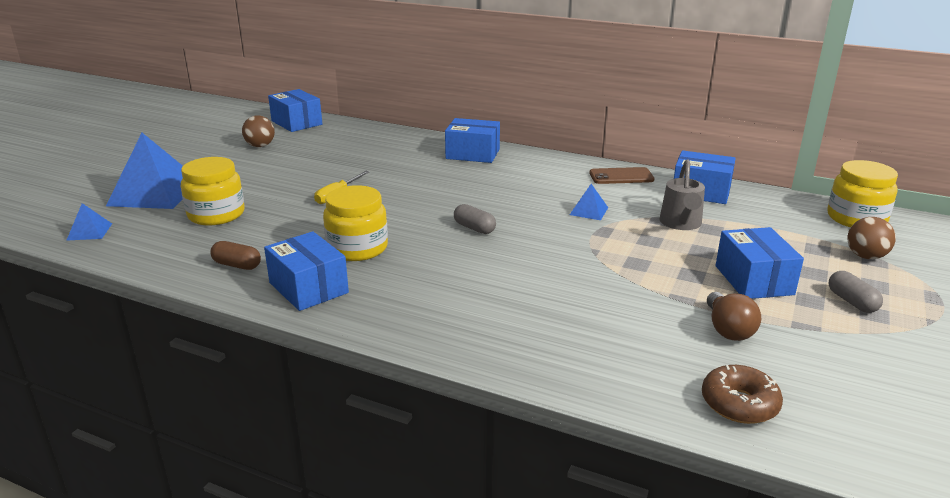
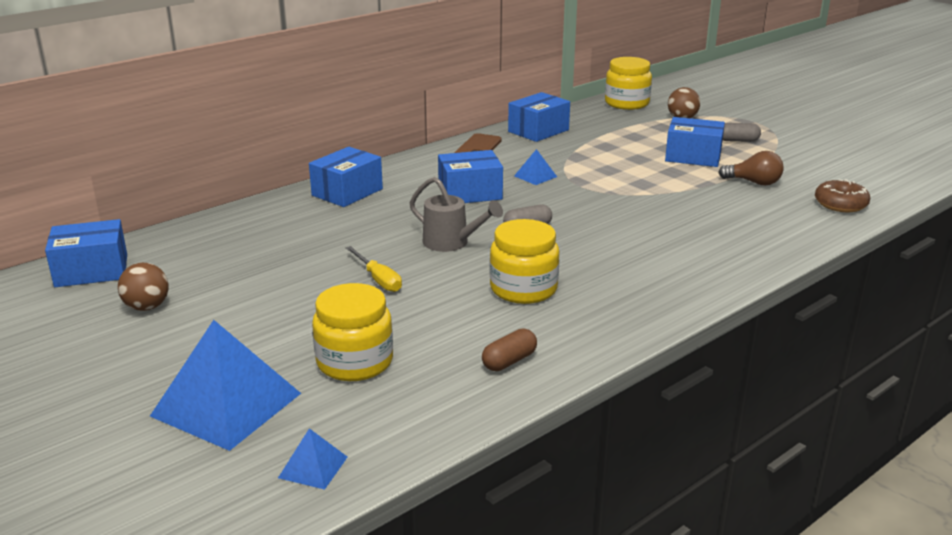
camera: 65 degrees left, 0 degrees up
(308, 288) = (590, 326): blue box -> blue box (470, 193)
(681, 224) = (589, 152): grey watering can -> grey watering can (452, 243)

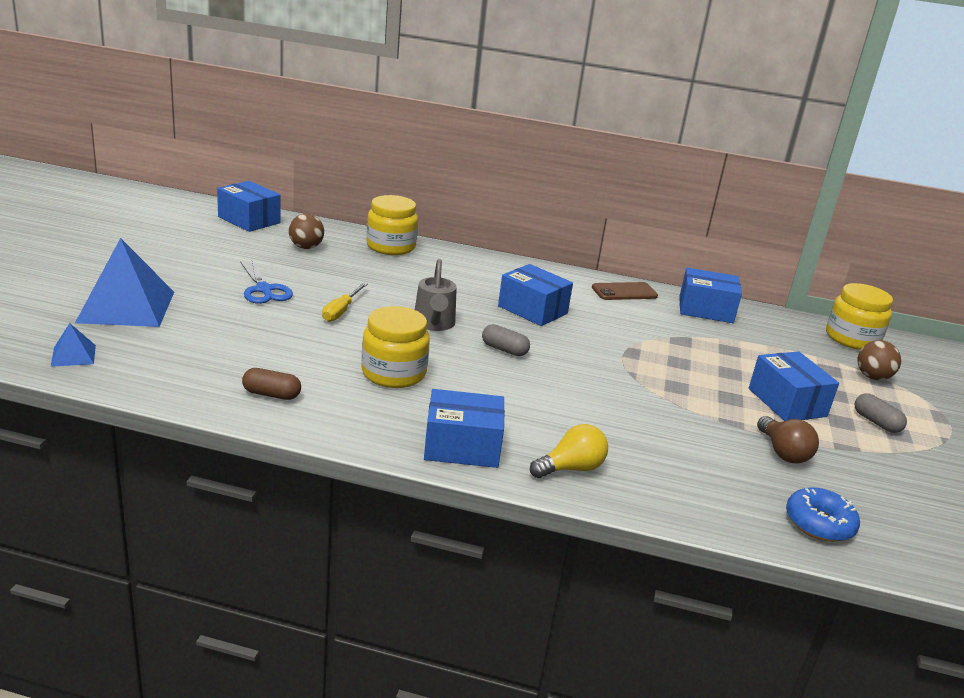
camera: 50 degrees right, 0 degrees up
(147, 307) = (221, 248): brown ball -> brown ball (306, 247)
(284, 308) = (264, 290): none -> blue scissors
(347, 192) = (463, 263): blue box -> blue box (462, 447)
(355, 362) = (215, 334): yellow jar -> yellow jar (391, 247)
(535, 176) = (609, 330): blue pyramid -> none
(726, 262) = (571, 468): none -> yellow light bulb
(840, 204) = (819, 524): brown donut -> blue donut

